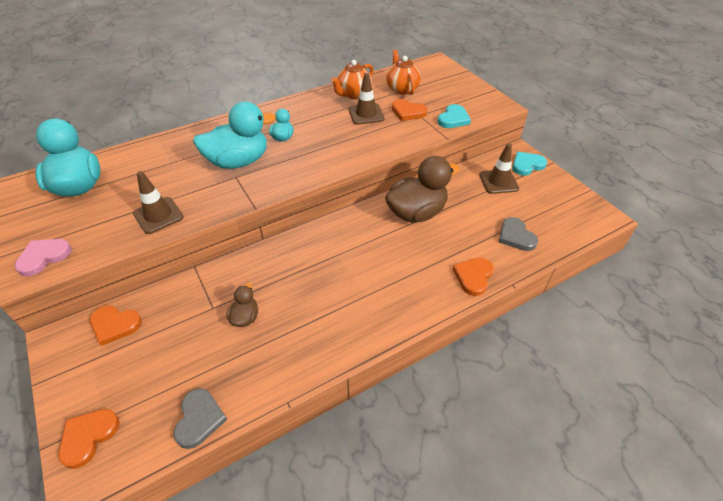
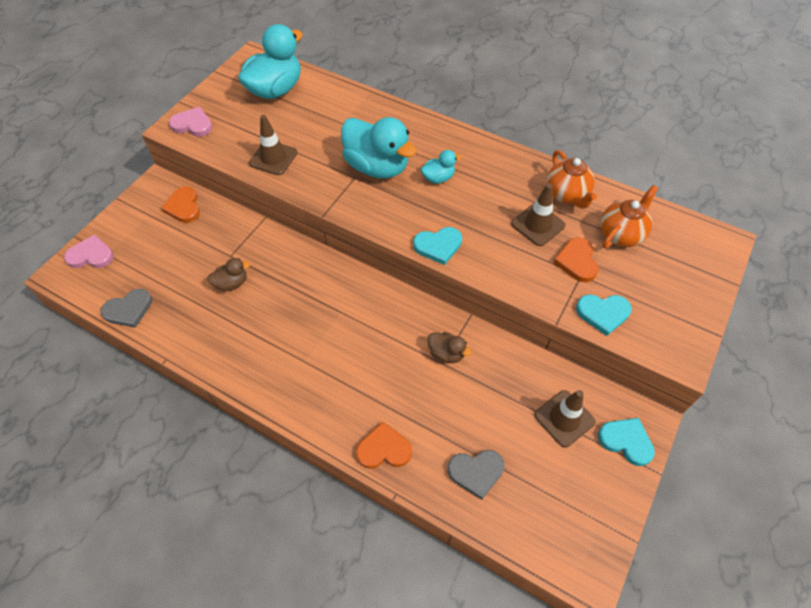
camera: 60 degrees right, 10 degrees up
(88, 437) = (91, 255): orange heart -> pink heart
(343, 161) = (438, 246): none -> turquoise heart
(353, 94) = (567, 194): orange teapot -> orange teapot turned 120 degrees counterclockwise
(416, 213) = (446, 353): brown duck -> brown duck, size x0.47
(516, 236) = (476, 472): grey heart -> grey heart turned 135 degrees counterclockwise

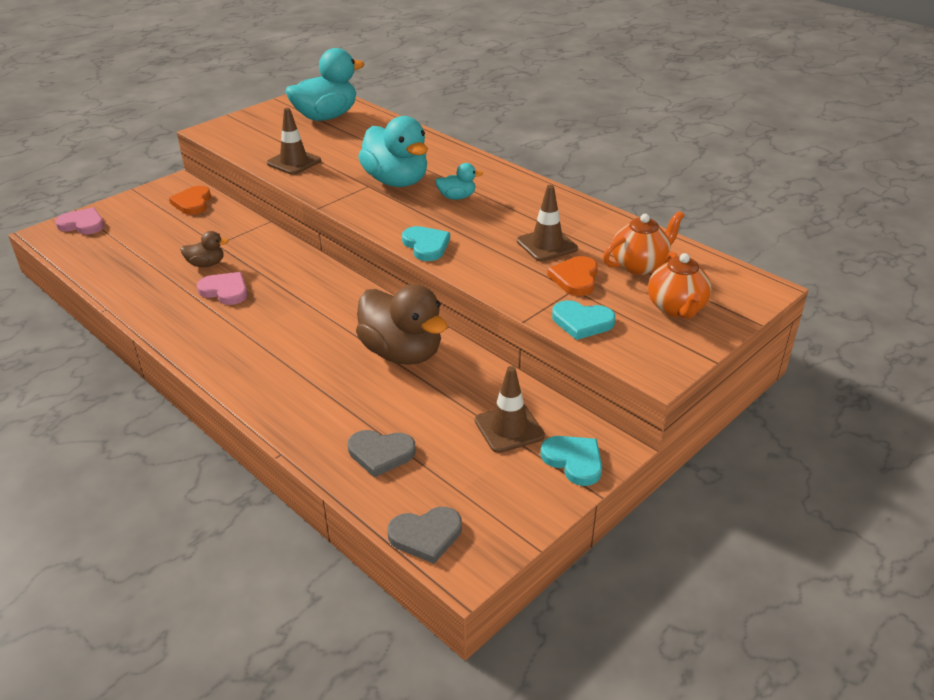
camera: 15 degrees right, 20 degrees down
(128, 310) = (93, 268): grey heart -> grey heart (426, 535)
(193, 124) = (229, 130): pink heart -> pink heart (225, 291)
(384, 449) = (289, 416): orange heart -> none
(438, 246) = (426, 245): turquoise heart -> turquoise heart turned 120 degrees counterclockwise
(446, 353) = (402, 353): brown duck -> brown duck, size x2.11
(567, 194) = (593, 227): orange teapot -> orange teapot (676, 308)

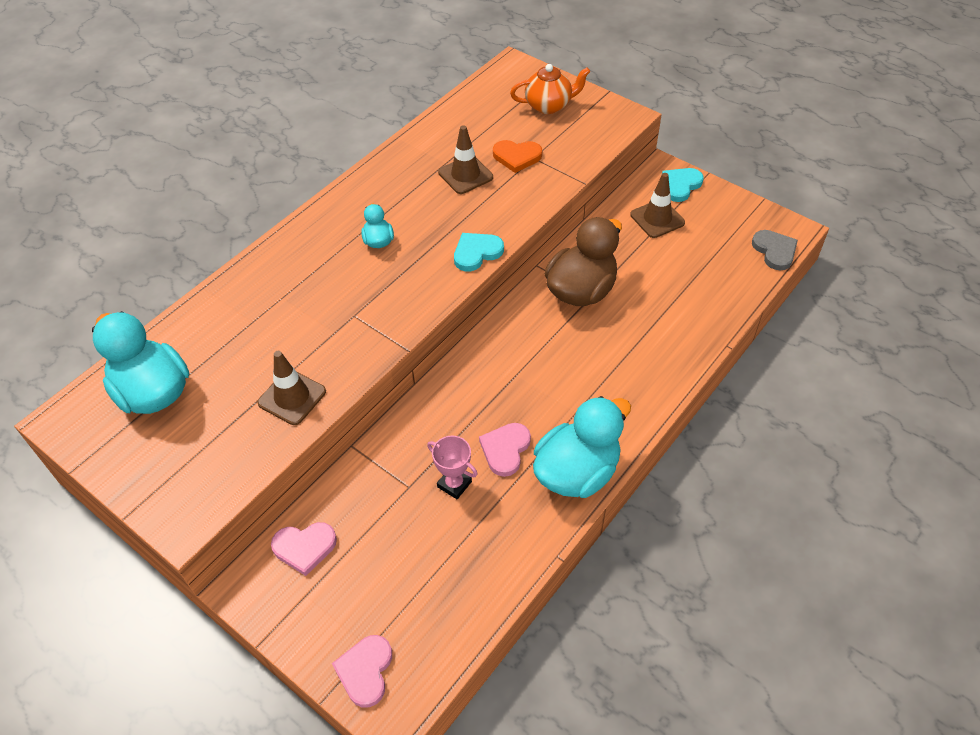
camera: 95 degrees left, 15 degrees up
(192, 203) = (304, 547): orange heart -> pink heart
(206, 264) = (454, 484): brown duck -> pink trophy
(380, 453) = (706, 285): grey heart -> none
(396, 181) = (343, 293): turquoise duck -> turquoise duck (577, 472)
(582, 322) = (578, 152): turquoise heart -> none
(639, 265) = (490, 122): orange teapot -> none

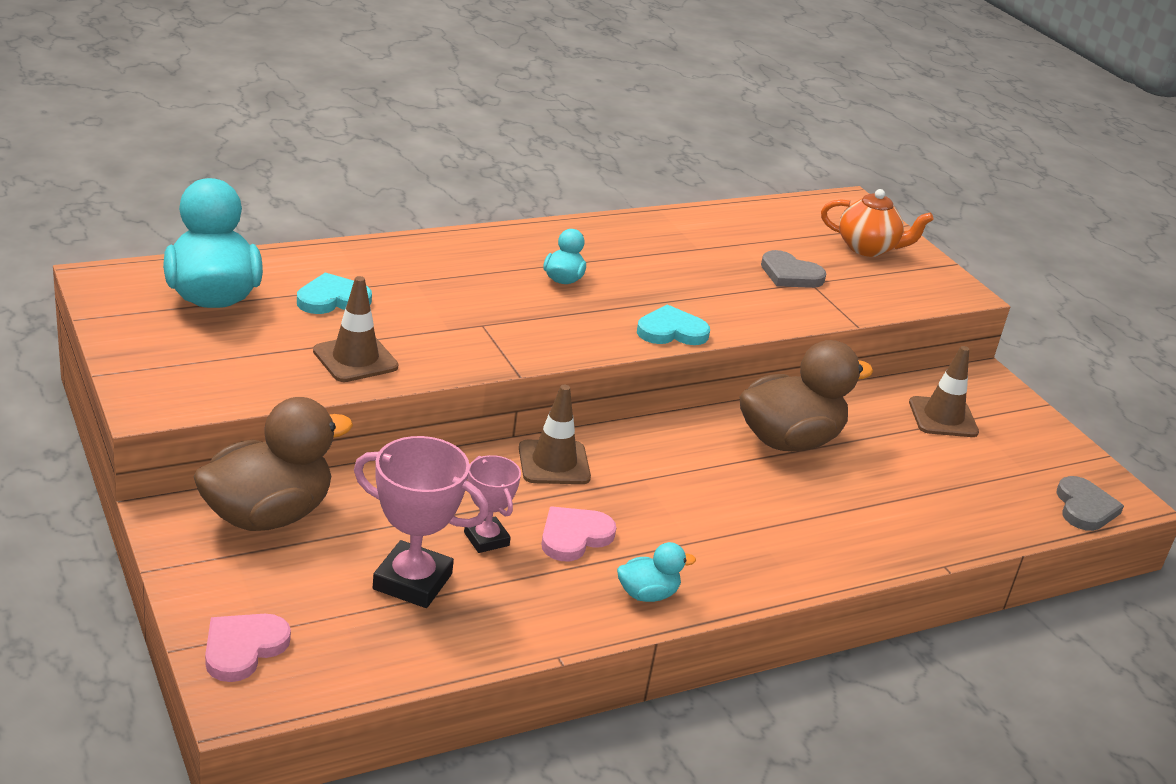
camera: 20 degrees right, 20 degrees down
(304, 547) = (267, 515): pink heart -> brown duck
(432, 548) = (412, 581): none -> pink trophy
(465, 175) = (714, 266): brown traffic cone -> brown traffic cone (554, 463)
(517, 157) = (790, 274): orange heart -> grey heart
(577, 472) = (647, 594): turquoise duck -> turquoise duck, size x0.47
(680, 185) = (999, 400): turquoise heart -> turquoise heart (332, 299)

